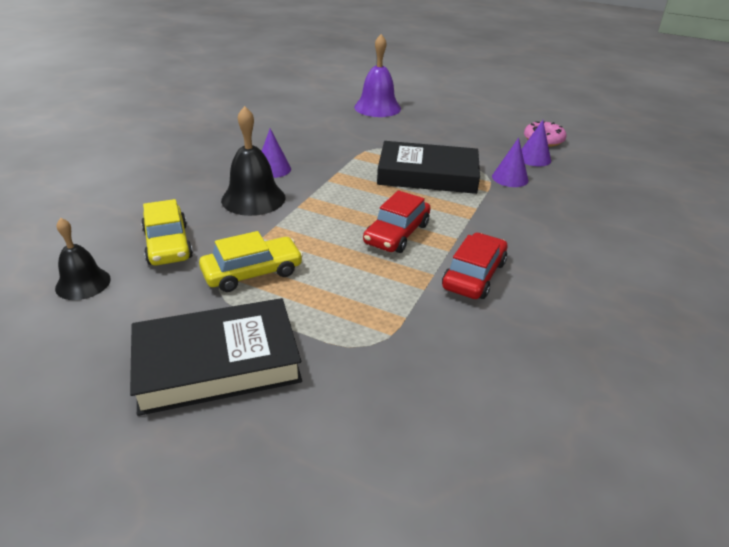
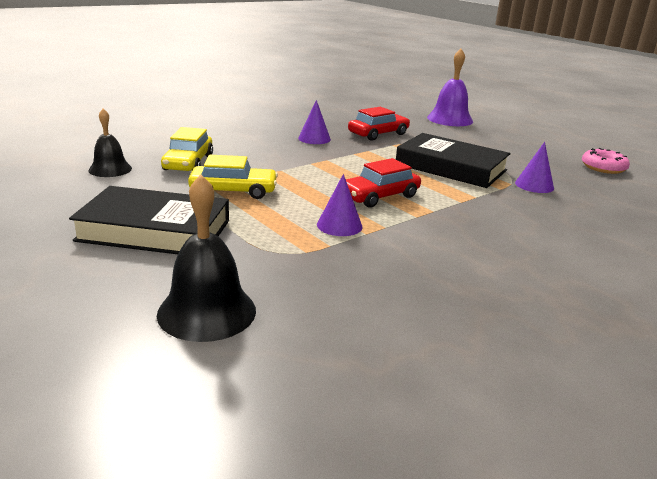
camera: 25 degrees right, 10 degrees down
(253, 198) = (280, 152): black bell -> black bell (207, 311)
(474, 275) = (423, 236): red car -> red car (378, 134)
(533, 158) = (577, 177): purple cone -> purple cone (339, 225)

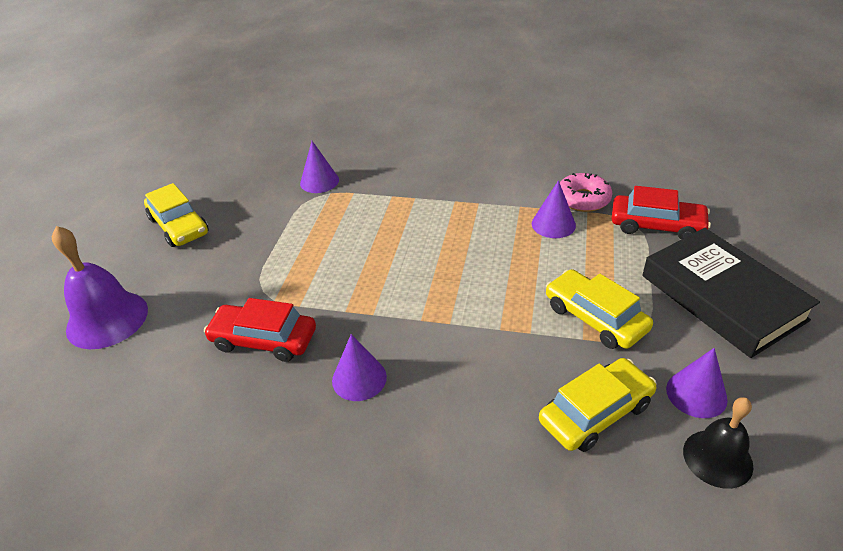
camera: 125 degrees left, 15 degrees up
(138, 184) = (696, 394): none -> purple cone
(207, 311) = (729, 204): black bell -> none
(379, 196) = (467, 236): red car -> red car (656, 225)
(450, 167) = (329, 236): black book -> none
(524, 144) = (179, 226): none -> yellow car
(603, 168) = (215, 167): pink donut -> pink donut (583, 199)

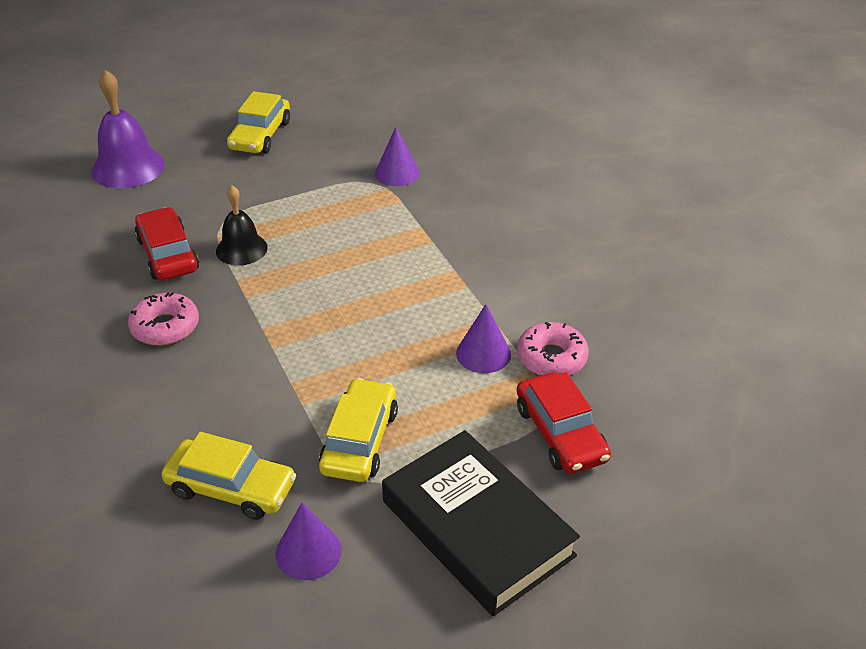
camera: 50 degrees right, 0 degrees up
(359, 378) = (165, 327): purple cone -> pink donut
(717, 458) = (233, 593): black bell -> black bell (241, 249)
(722, 297) = (477, 528): black book -> black book turned 60 degrees counterclockwise

